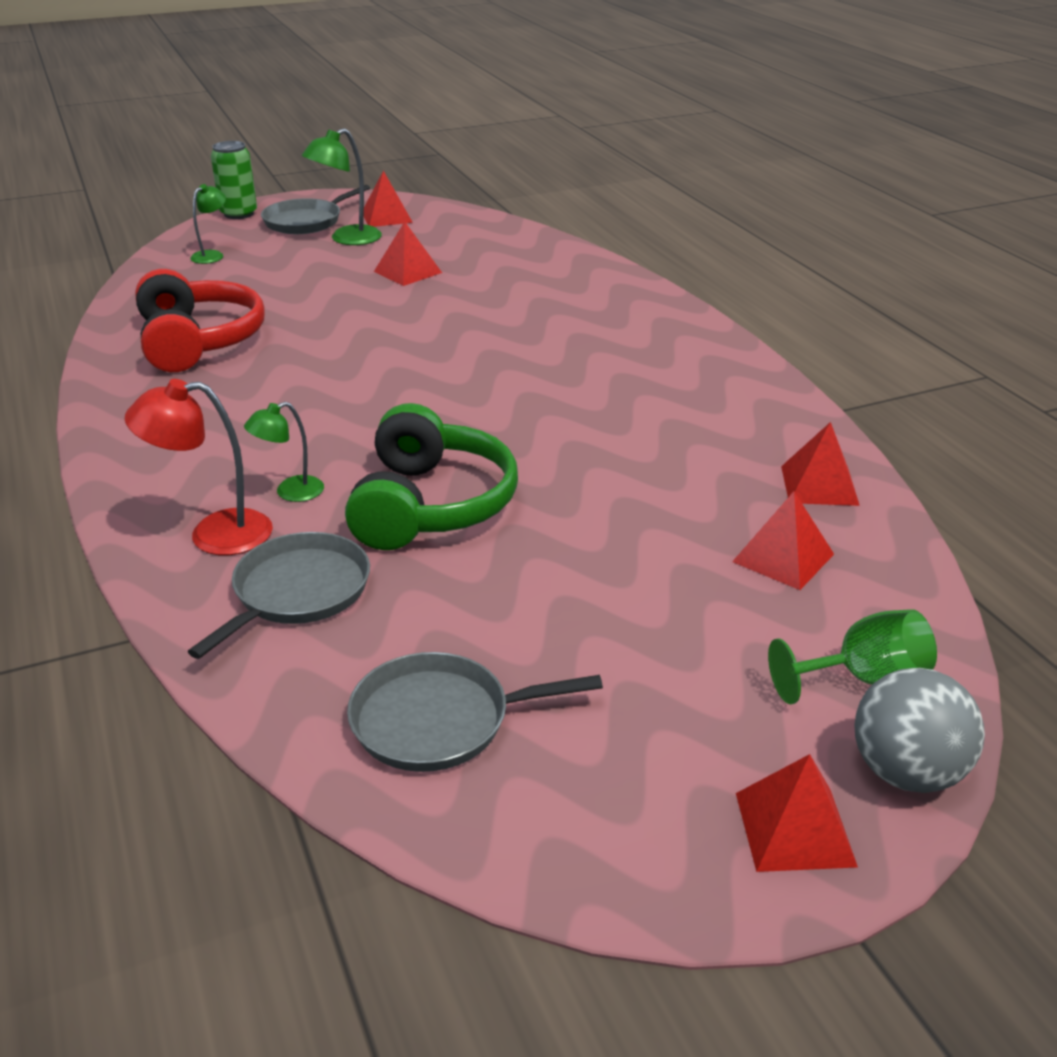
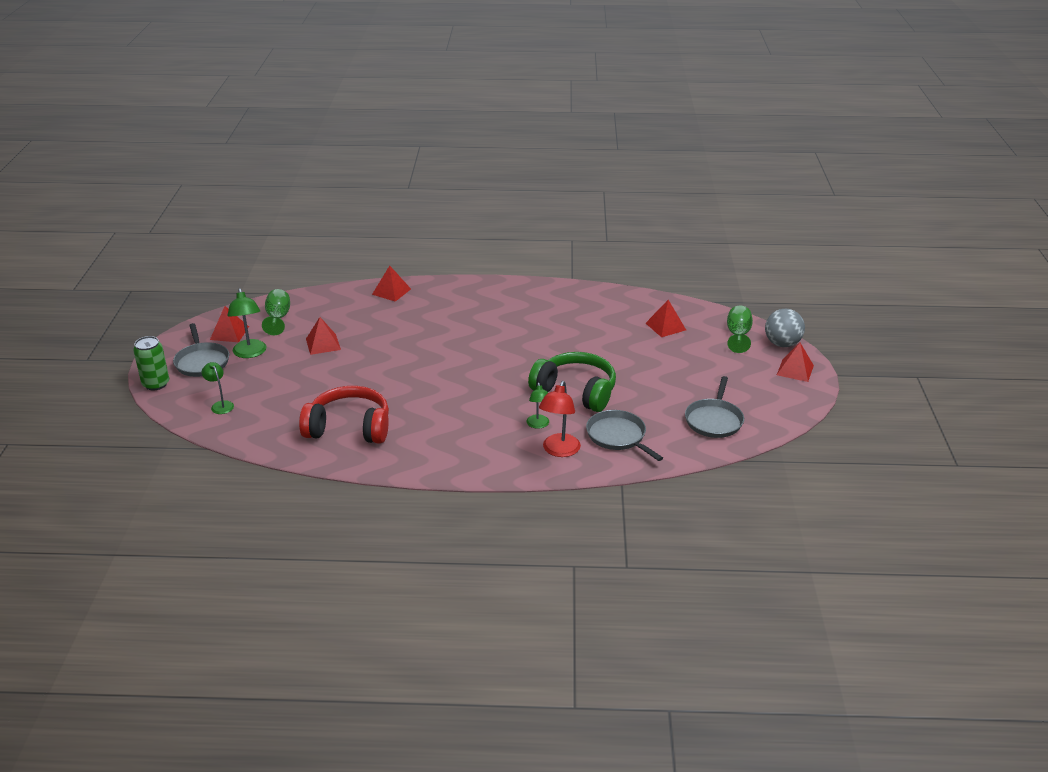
camera: 65 degrees left, 0 degrees up
(448, 232) = (278, 318): none -> green goblet
(819, 485) = (625, 303): red pyramid -> red pyramid (391, 291)

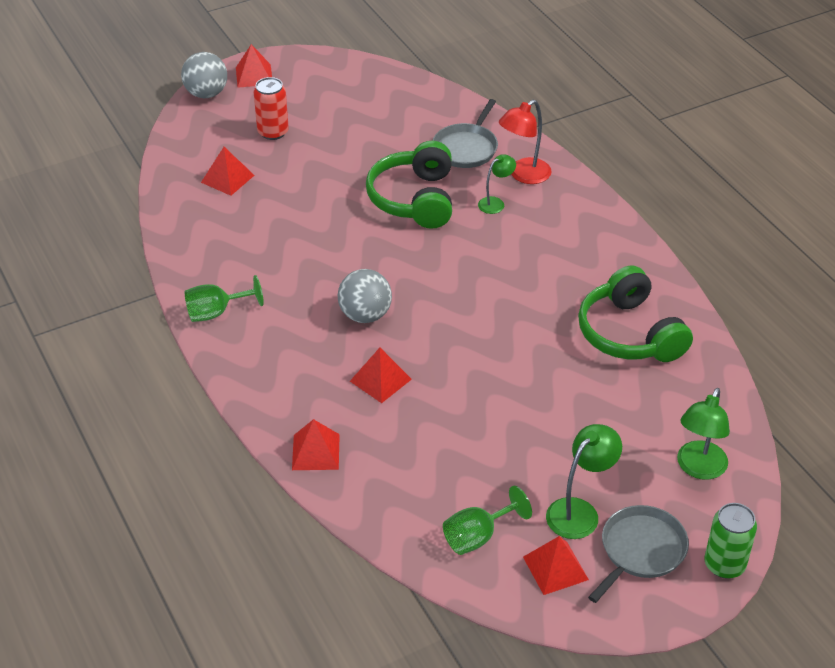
camera: 120 degrees left, 10 degrees up
(220, 405) = (698, 468): green lamp -> green lamp, size x1.60
(323, 344) = (498, 449): red pyramid -> red pyramid (380, 380)
(349, 428) = (629, 334): red headphones -> green headphones
(478, 336) = (365, 315): none -> grey ball
(559, 451) = (523, 175): red lamp -> red lamp turned 150 degrees clockwise
(709, 358) = (273, 132): none -> red can
(714, 420) = (387, 101): grey pan -> none
(738, 335) = (209, 125): green goblet -> green goblet (216, 312)

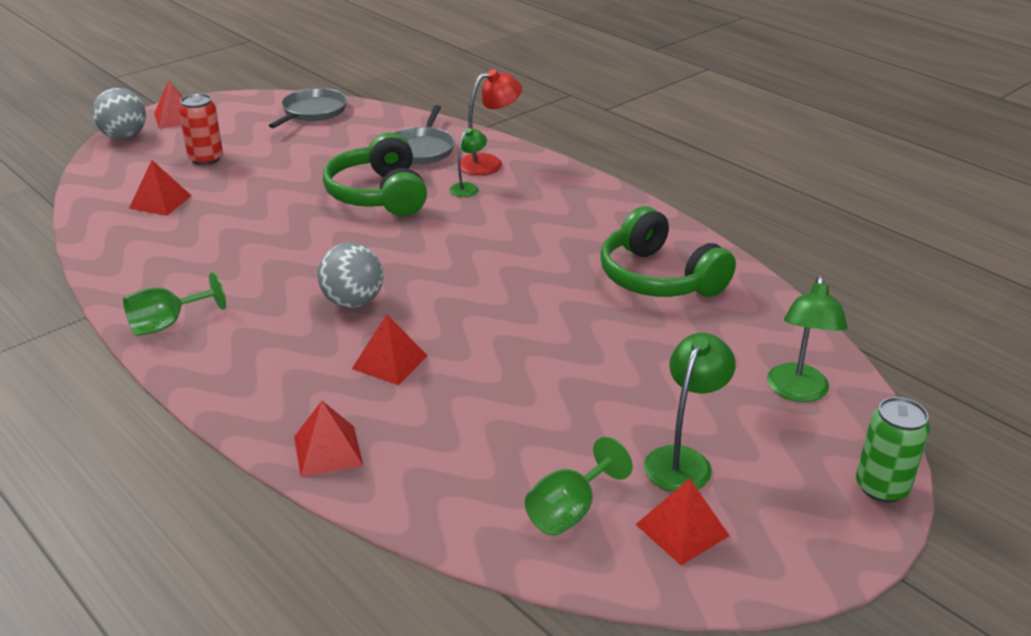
camera: 15 degrees left, 10 degrees down
(523, 175) = (489, 163): red lamp -> red lamp turned 150 degrees counterclockwise
(640, 550) = (776, 490): grey pan -> grey pan (312, 112)

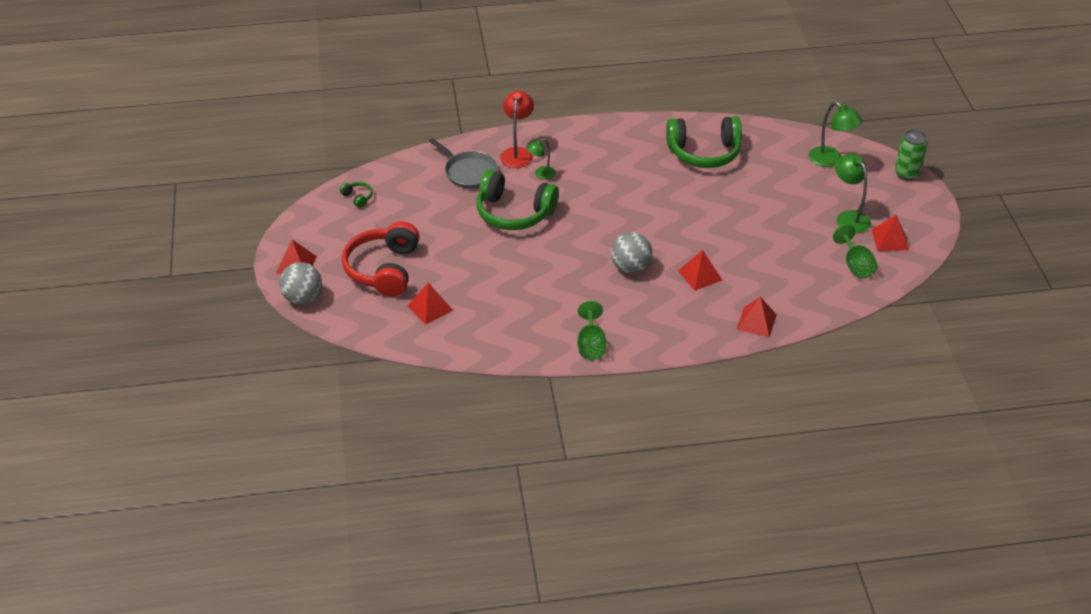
camera: 55 degrees left, 10 degrees up
(206, 159) = (384, 269): red can -> red headphones
(312, 112) = (358, 197): grey pan -> green headphones
(468, 188) = (541, 174): green lamp -> green lamp turned 105 degrees counterclockwise

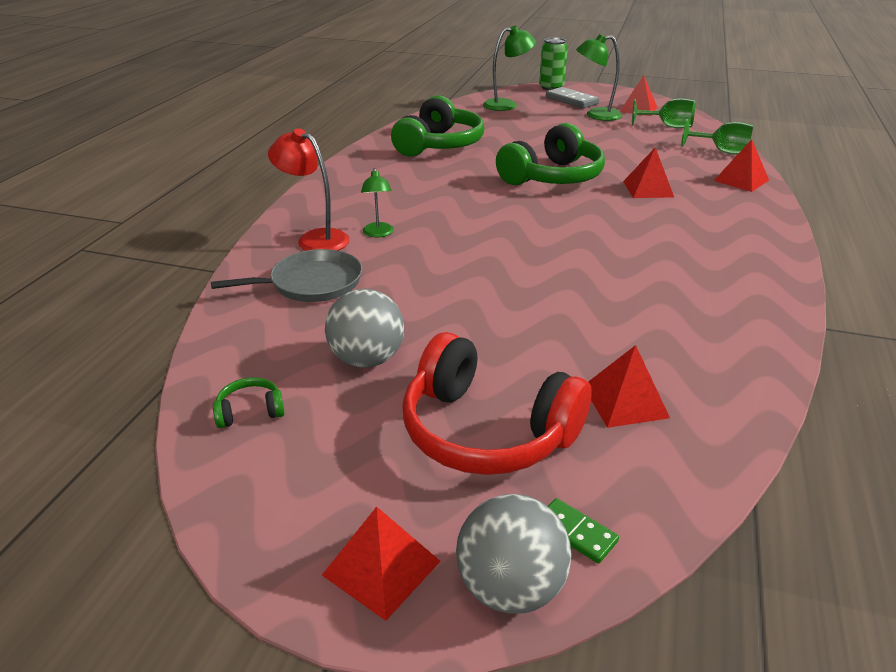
camera: 65 degrees left, 10 degrees down
(337, 309) = (576, 532): none -> green domino
(514, 213) = (440, 270): green headphones -> green headphones (552, 177)
(591, 345) = (761, 279): green goblet -> green goblet (722, 151)
(630, 267) = (612, 221): grey ball -> grey ball (367, 359)
(878, 194) = (571, 100): none -> grey domino

